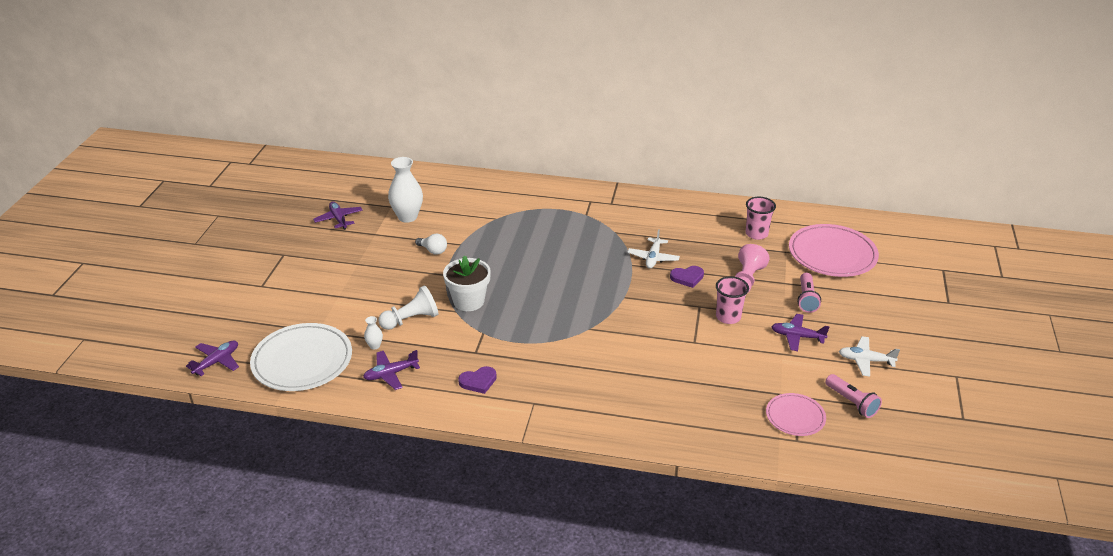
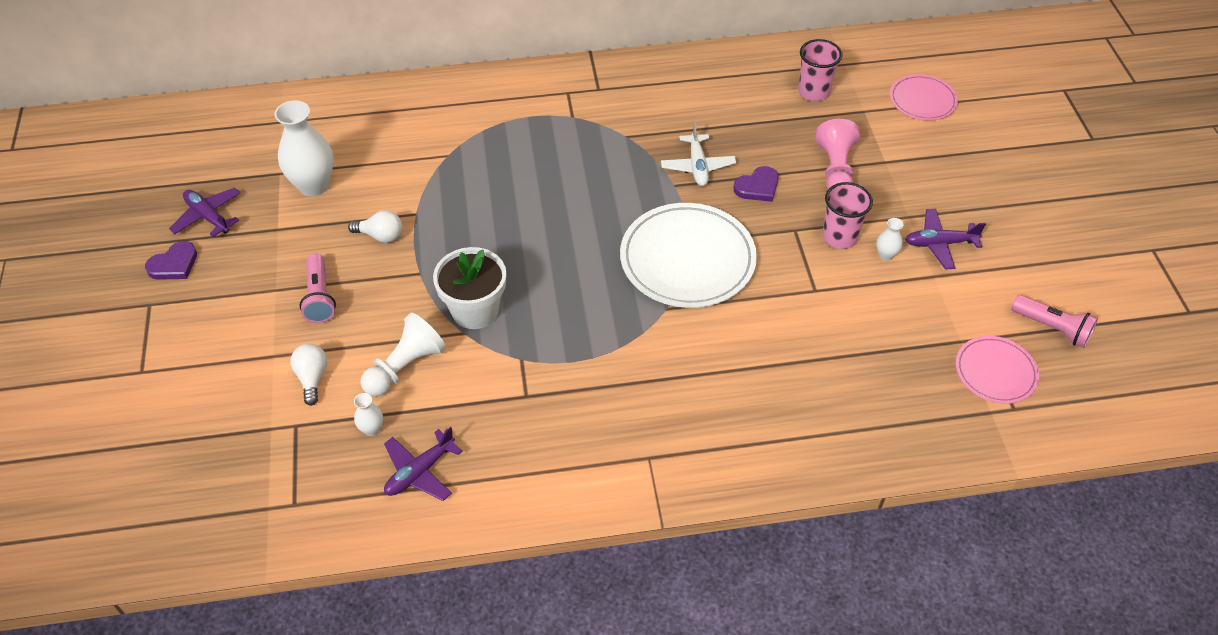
camera: 20 degrees left, 15 degrees up
(217, 362) = (135, 534): purple plane -> none
(302, 361) = (272, 490): white plate -> white plate (687, 259)
(354, 312) = (312, 378): none -> white light bulb
(478, 381) = (554, 445): purple heart -> purple heart (174, 264)
(754, 334) = (885, 255): none -> white vase
(806, 299) = (923, 180): pink flashlight -> pink flashlight (319, 297)
(832, 254) = (922, 100): pink plate -> pink plate, size x0.56
(865, 360) = (1038, 257): white plane -> none

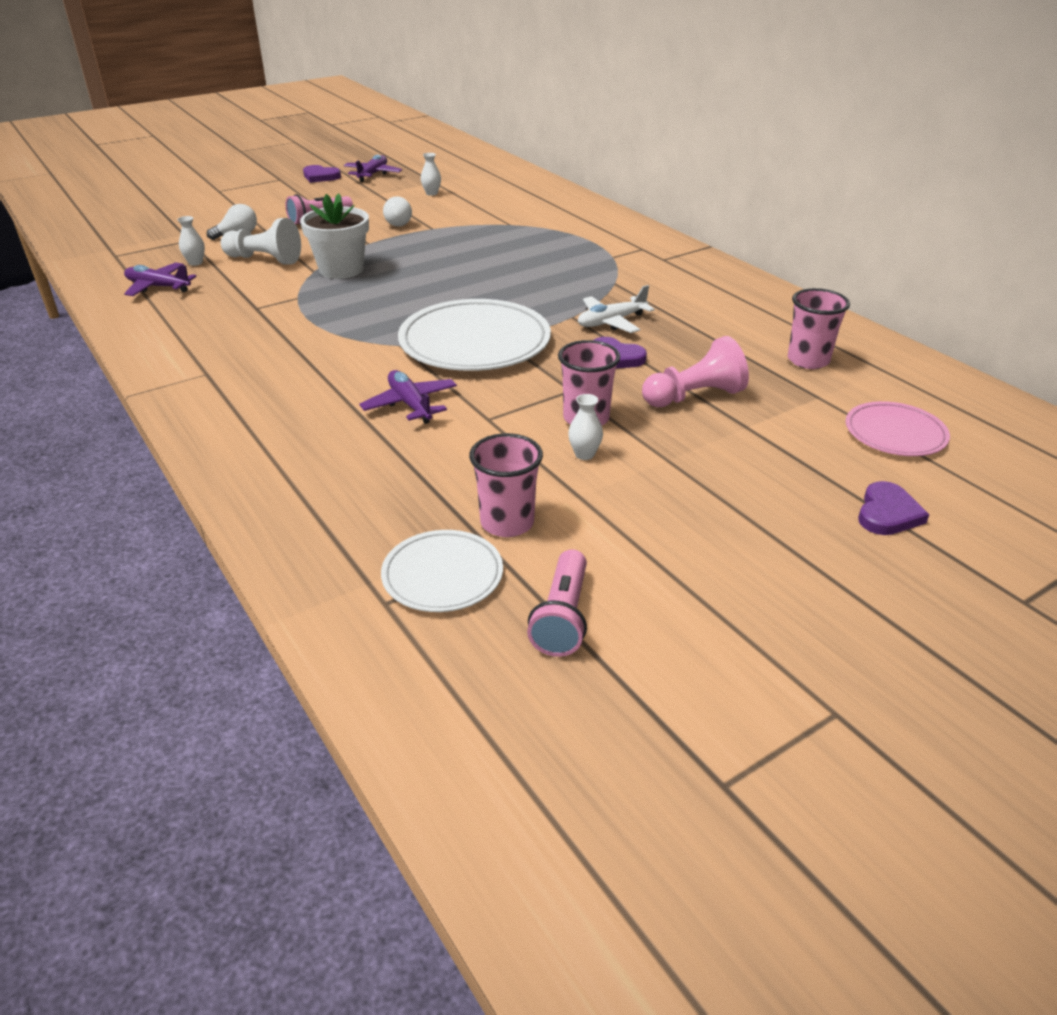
camera: 65 degrees right, 15 degrees down
(314, 185) = (431, 193): white vase -> white vase, size x0.46
(939, 243) = (641, 491): purple plane -> purple plane (410, 404)
(950, 322) = (507, 523): none -> pink cup
(995, 372) = (442, 575): pink plate -> white plate
(1002, 147) = (887, 513): none -> purple heart

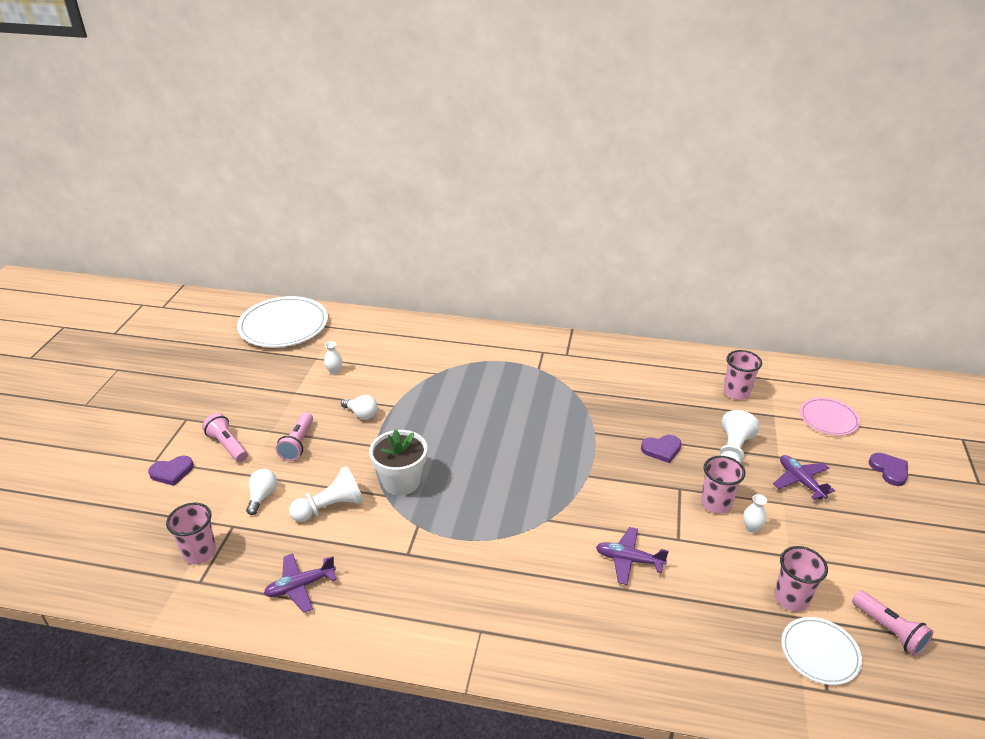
camera: 45 degrees left, 0 degrees up
(145, 243) = (200, 553): none -> pink cup
(195, 263) = (283, 544): white vase -> none
(274, 201) = (227, 445): none -> pink flashlight
(320, 176) = (216, 398): purple heart -> purple heart (172, 472)
(373, 174) = (255, 374): purple plane -> purple plane (800, 481)
(475, 342) = (581, 488): white plate -> white plate (283, 326)
(611, 322) = (619, 423): white plane -> none
(694, 396) = (732, 452): pink pawn -> white pawn

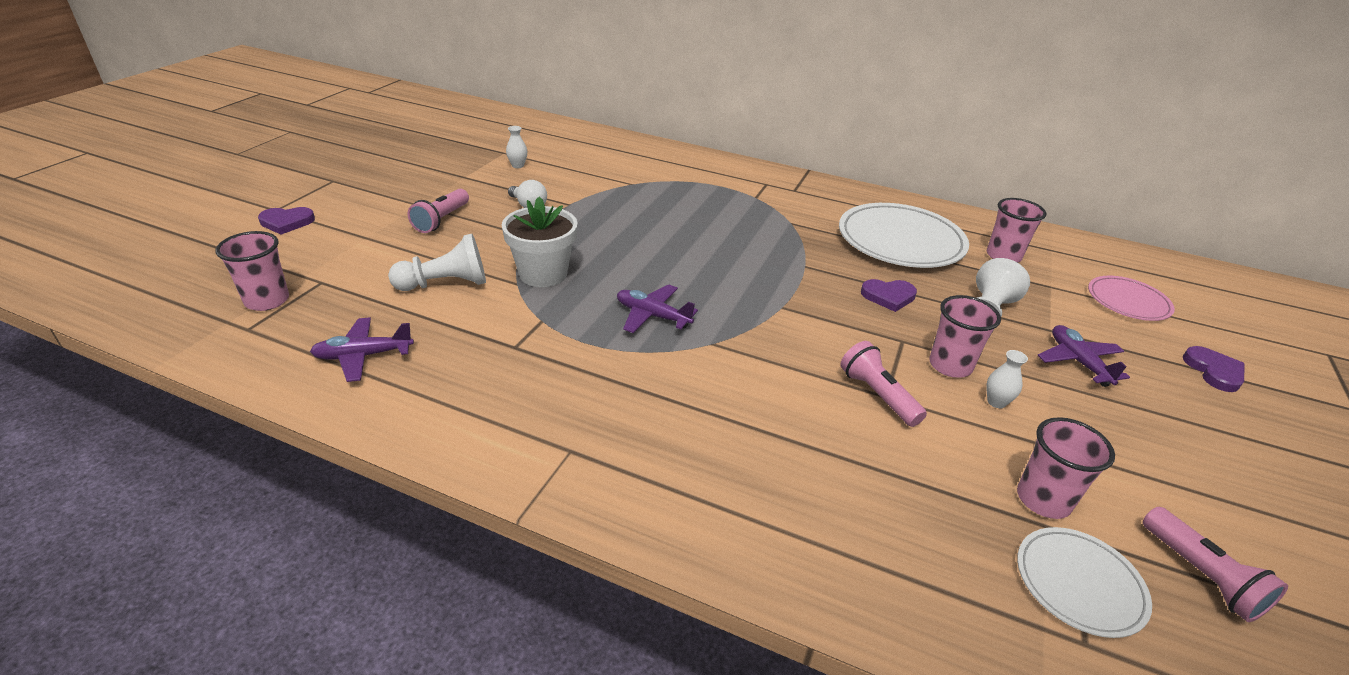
camera: 10 degrees right, 0 degrees up
(227, 445) = (362, 209): pink flashlight -> pink flashlight (877, 395)
(262, 496) = (372, 260): white light bulb -> none
(283, 326) = (483, 122): white plate -> white plate (900, 241)
(629, 560) = (808, 407): purple plane -> purple plane (652, 316)

